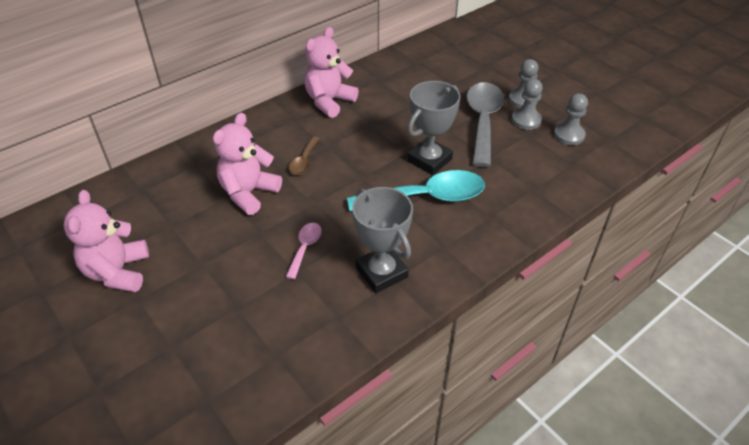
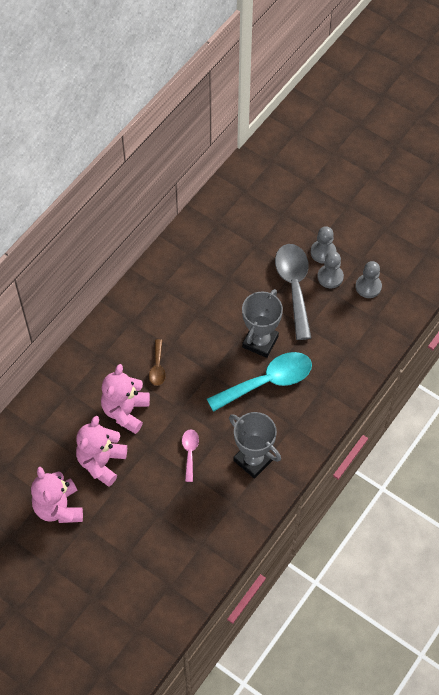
camera: 15 degrees left, 15 degrees up
(329, 101) = (154, 293): pink teddy bear -> pink teddy bear (101, 462)

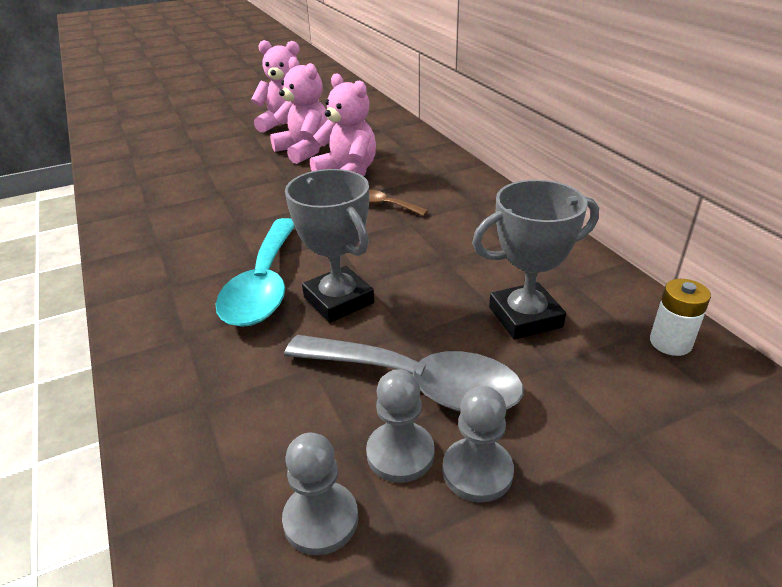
camera: 120 degrees right, 25 degrees down
(190, 452) = (246, 198): pink spoon -> none
(218, 210) = (670, 342): none -> white battery
(253, 460) = (173, 237): grey trophy -> grey trophy (525, 317)

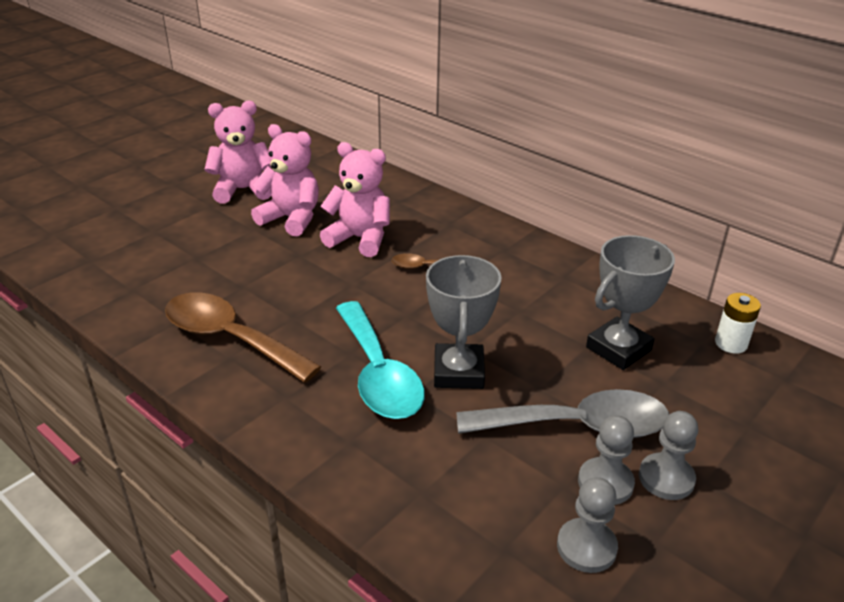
camera: 25 degrees left, 0 degrees up
(172, 229) = (230, 338): none -> brown spoon
(338, 300) = (458, 372): grey trophy -> grey trophy turned 60 degrees clockwise

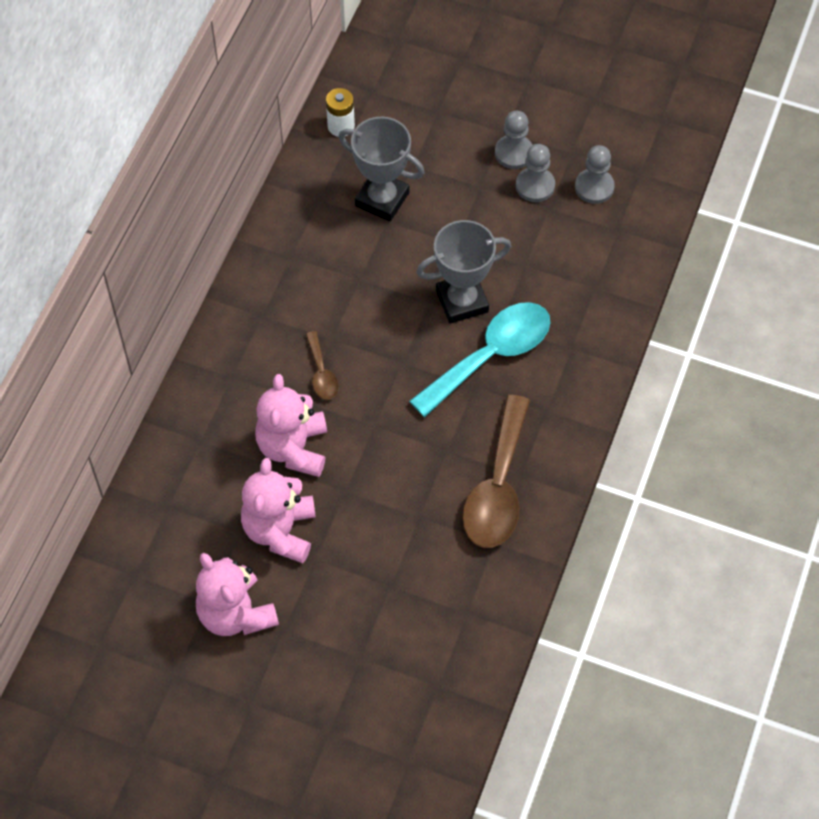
camera: 110 degrees left, 25 degrees up
(577, 426) = (487, 211): grey spoon -> none

